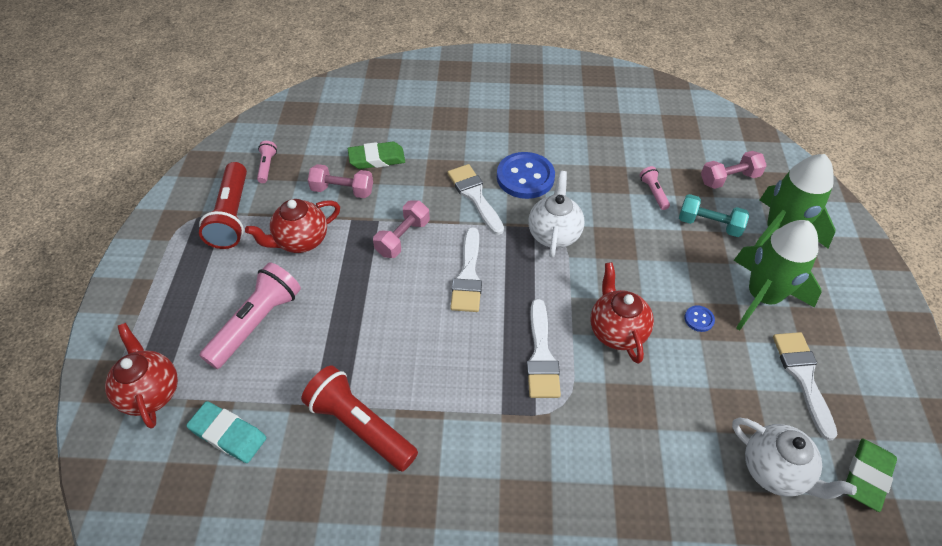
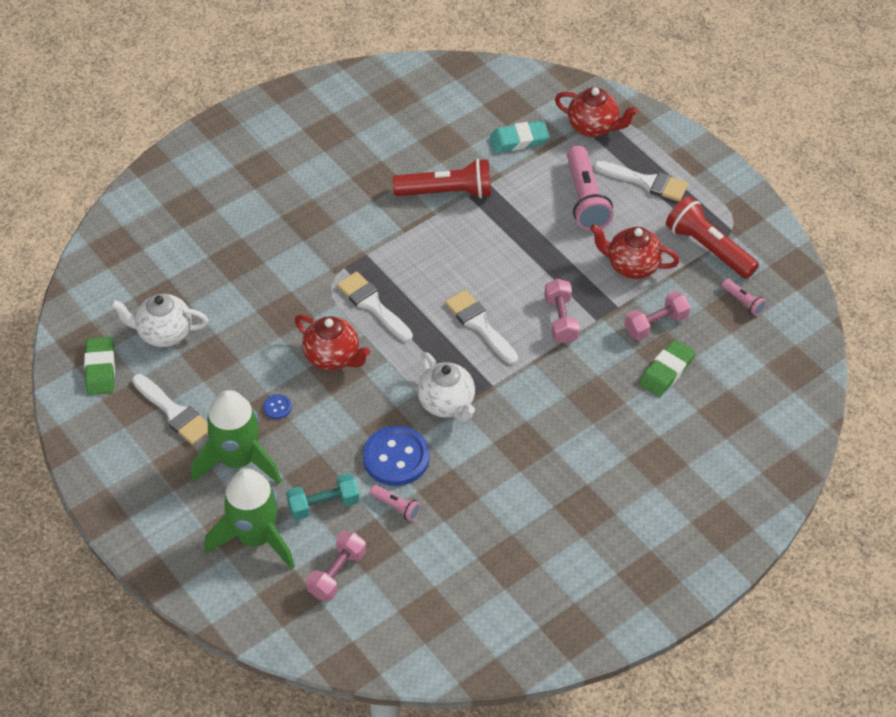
camera: 140 degrees right, 0 degrees up
(301, 241) = (632, 266): red teapot -> red teapot turned 90 degrees counterclockwise
(475, 196) = (545, 394): white brush -> white brush (646, 182)
(525, 177) = (522, 443): blue button -> blue button (396, 457)

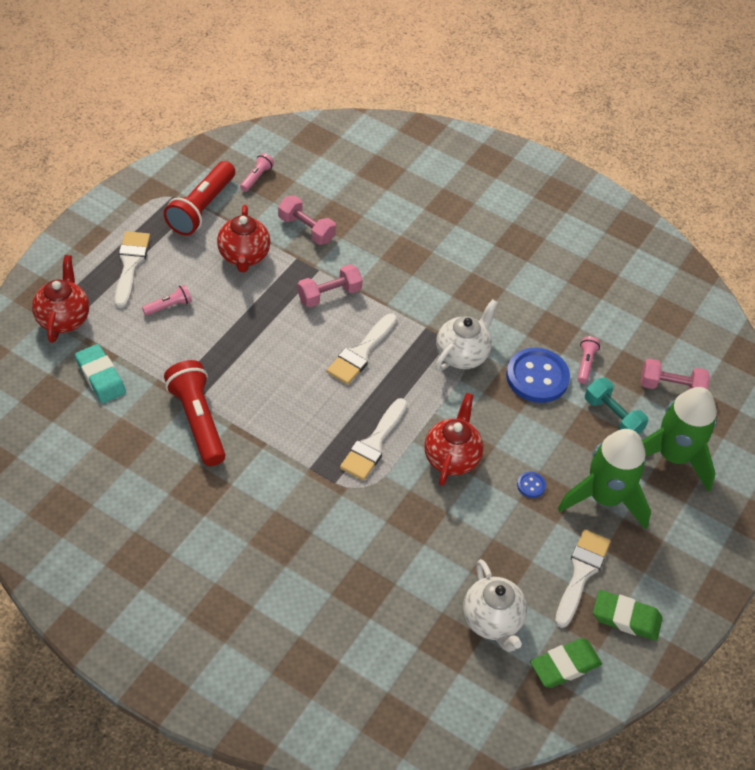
camera: 115 degrees left, 0 degrees up
(585, 199) = (169, 306): pink flashlight -> pink flashlight, size x0.48
(666, 371) = (355, 214): green eraser -> green eraser (626, 618)

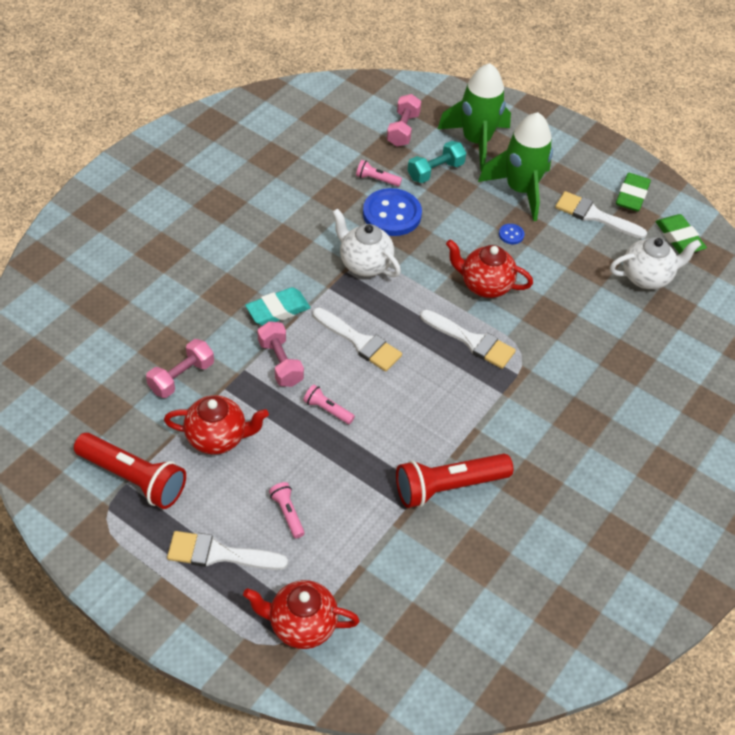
camera: 85 degrees left, 0 degrees up
(101, 377) = (389, 581): turquoise eraser -> turquoise eraser (278, 310)
(256, 177) = (90, 420): pink flashlight -> pink flashlight (327, 409)

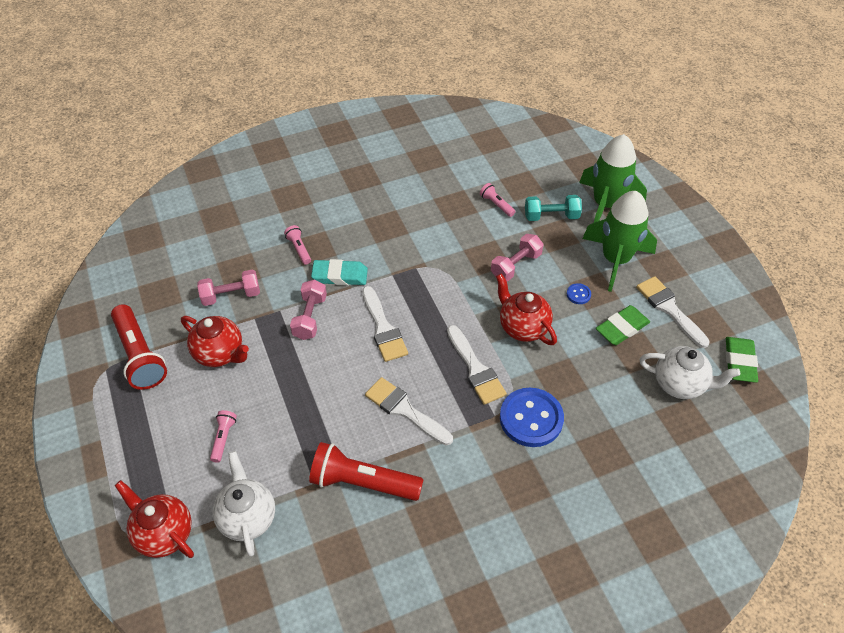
camera: 35 degrees right, 0 degrees up
(219, 554) = (151, 444): white brush -> white brush (404, 410)
(327, 409) = (316, 371): pink flashlight -> pink flashlight (299, 249)
(364, 264) = (435, 268): white teapot -> white teapot (247, 517)
(392, 214) = (488, 237): blue button -> blue button (531, 418)
(403, 130) = (549, 173): pink dumbbell -> pink dumbbell (516, 265)
(632, 195) = (719, 305): green eraser -> green eraser (622, 328)

